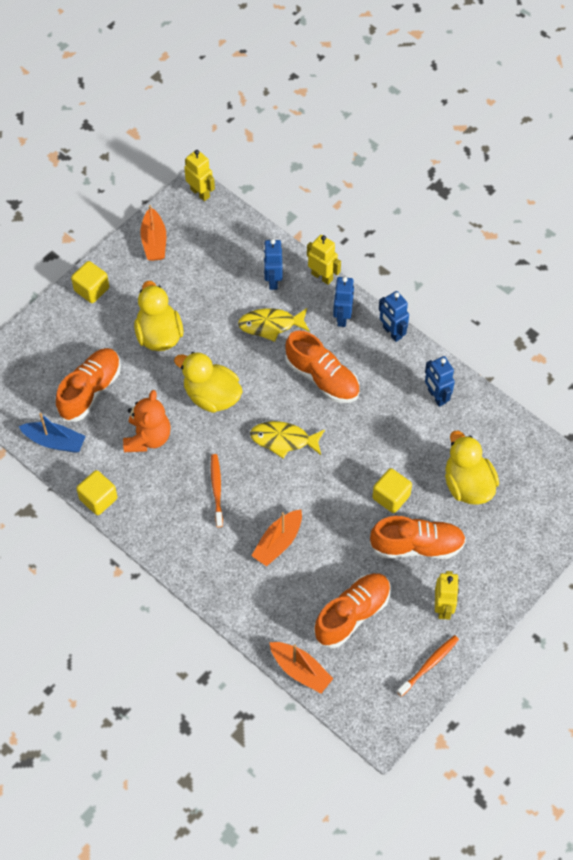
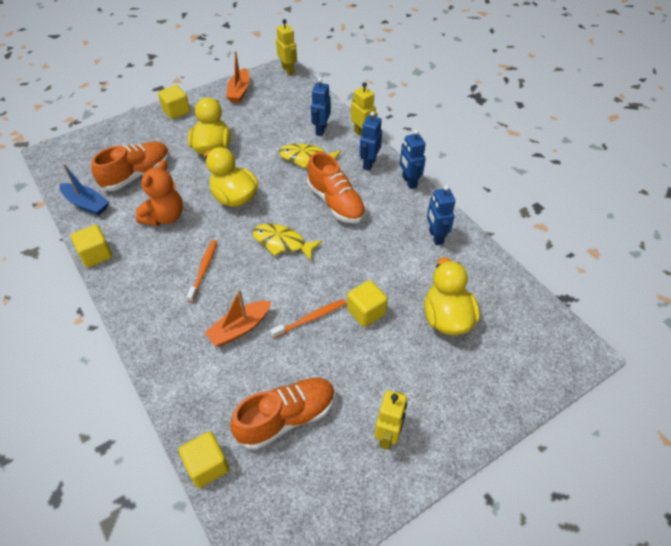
camera: 15 degrees right, 10 degrees down
(300, 670) = (207, 466): orange boat -> yellow cube
(417, 546) = (378, 364): orange shoe -> none
(429, 665) = (353, 498): orange toothbrush -> orange toothbrush (311, 318)

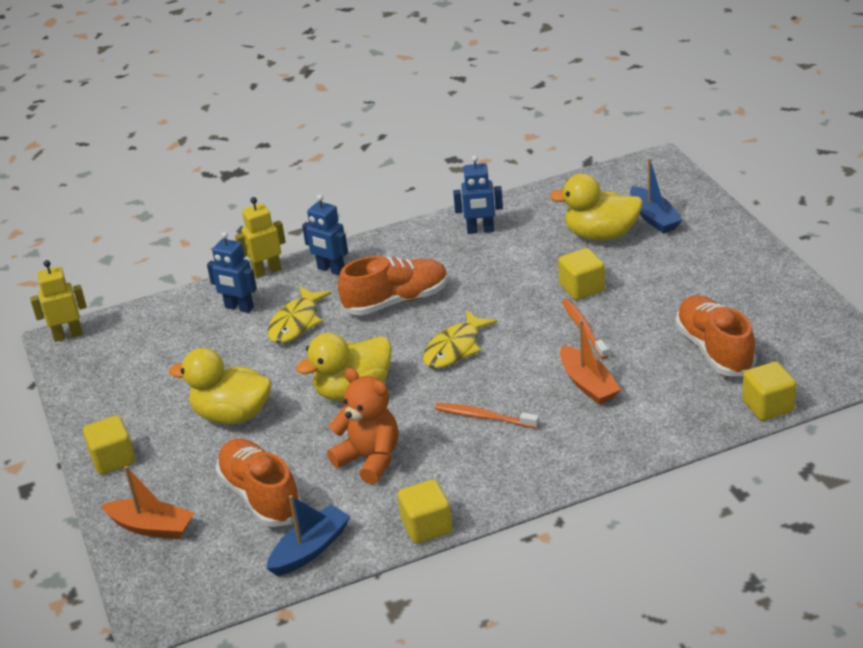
camera: 75 degrees left, 15 degrees down
(239, 91) = (97, 388): orange boat -> orange boat (152, 527)
(388, 436) = (740, 285): yellow robot -> none
(409, 182) = (379, 241): blue robot -> none
(484, 356) = (654, 218): none -> blue boat

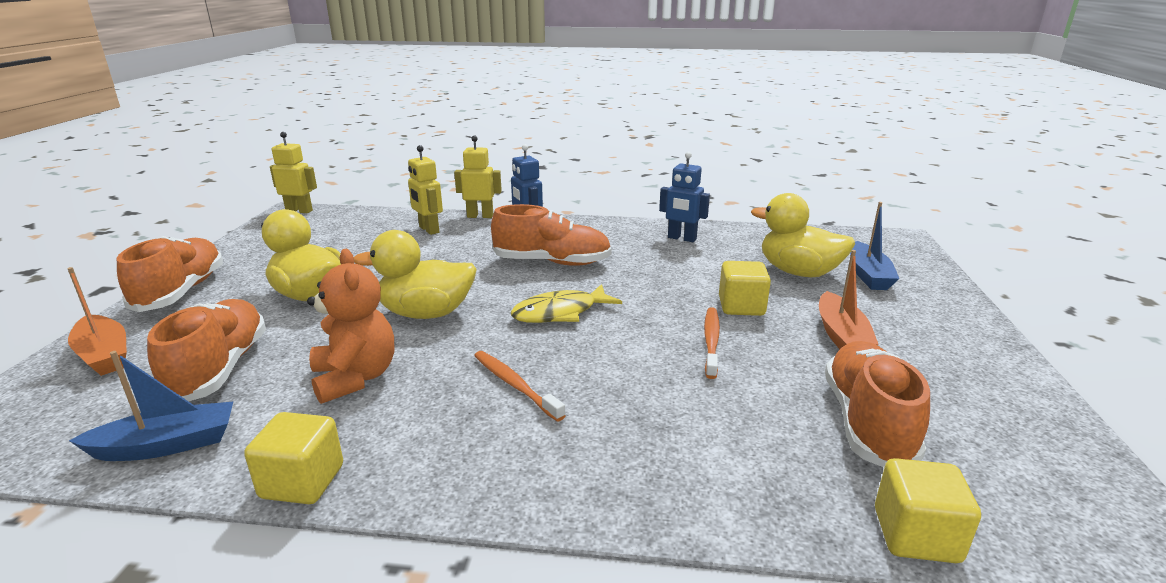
camera: 25 degrees right, 10 degrees down
(113, 459) = (181, 292): yellow cube -> orange shoe
(239, 308) = (428, 230): blue robot -> yellow robot
(296, 323) = (454, 251): yellow fish -> none
(588, 384) = (666, 398): orange boat -> orange boat (841, 335)

